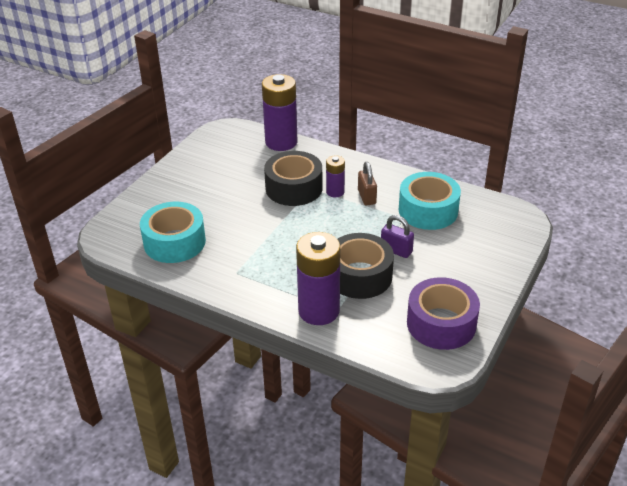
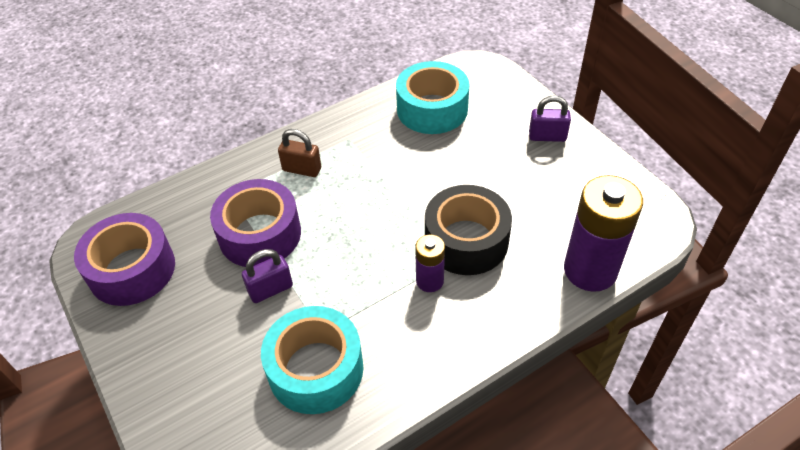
camera: 120 degrees right, 10 degrees up
(174, 182) = (547, 136): none -> purple padlock
(319, 311) = (241, 179): purple battery -> none
(360, 276) = (260, 234): black tape -> purple tape
(366, 197) = (395, 311): brown padlock -> brown padlock (302, 169)

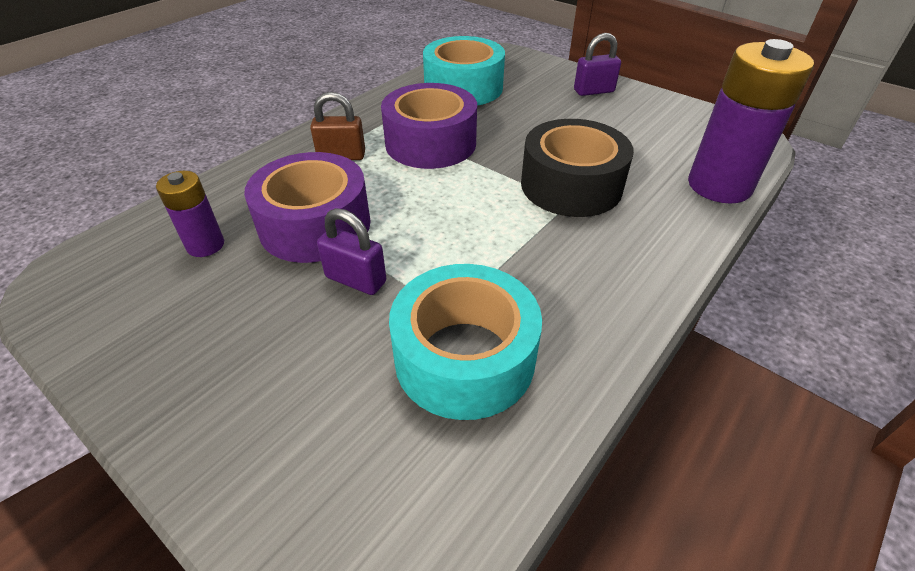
camera: 20 degrees left, 5 degrees down
(132, 270) = (138, 299): purple tape -> purple tape (430, 143)
(270, 289) = (356, 279): purple padlock -> purple padlock turned 75 degrees clockwise
(429, 281) = (554, 229): purple battery -> purple battery (205, 245)

